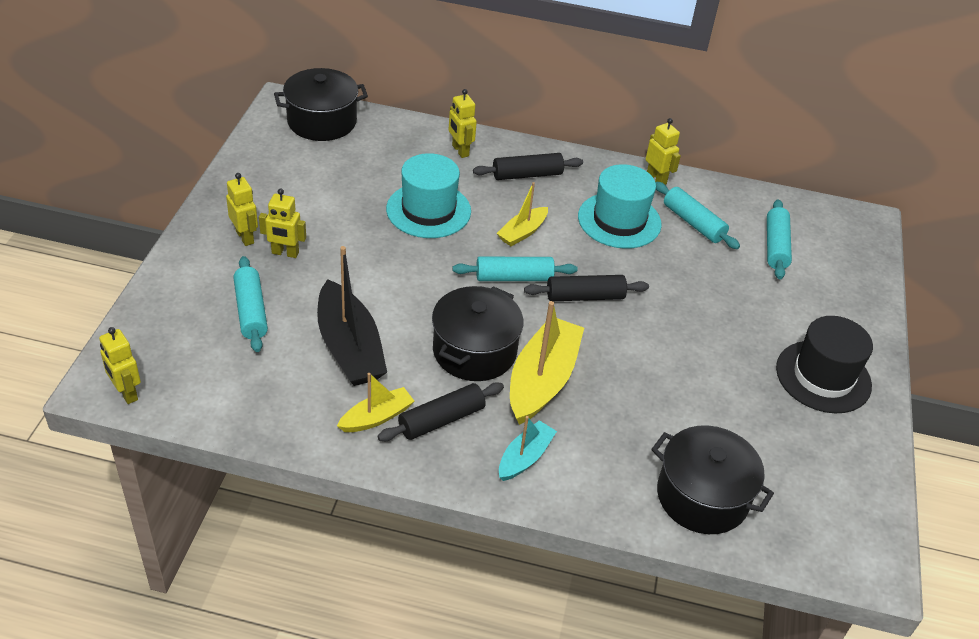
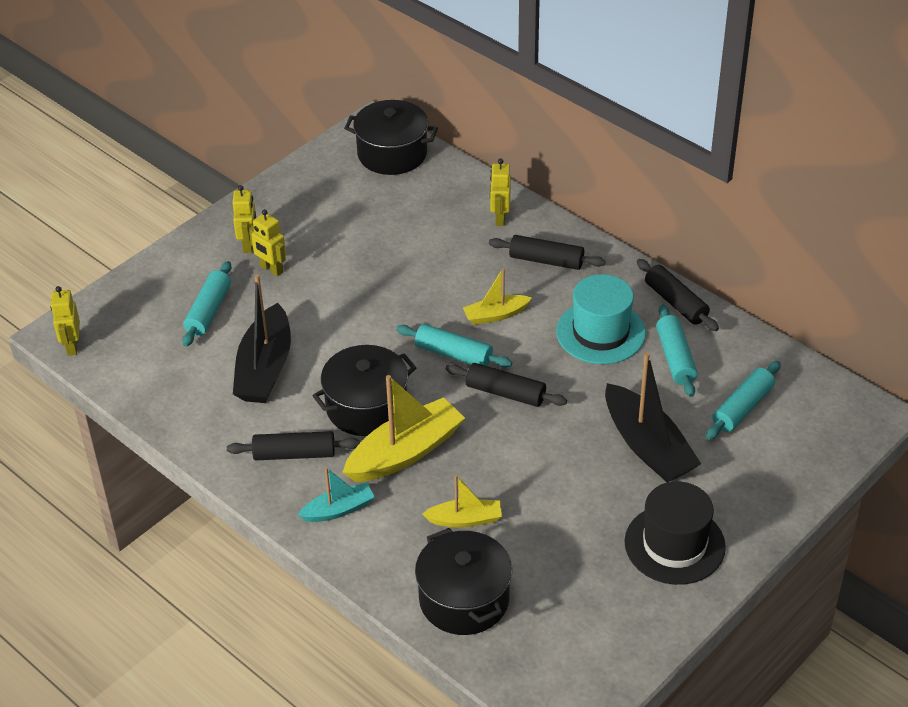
camera: 35 degrees right, 0 degrees up
(376, 417) = (244, 433): yellow boat -> yellow boat (465, 519)
(428, 210) = (425, 267): turquoise hat -> none
(656, 179) = (676, 302): yellow robot -> black rolling pin
(734, 302) = (647, 446): none -> black boat

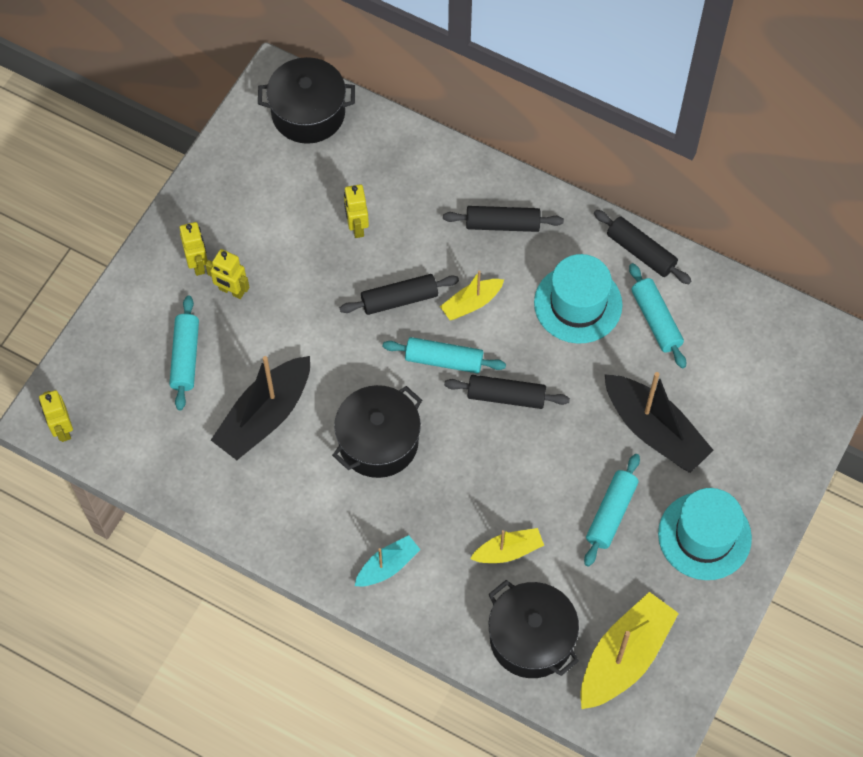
camera: 15 degrees left, 20 degrees up
(265, 368) = (265, 416): black boat -> black boat turned 45 degrees clockwise
(294, 454) = (326, 511): black rolling pin -> black rolling pin (399, 299)
(405, 452) = (431, 487): yellow boat -> yellow boat (624, 657)
(500, 218) = (442, 178): yellow robot -> yellow robot (357, 227)
(674, 544) = (704, 536): black hat -> turquoise hat
(743, 408) = (731, 367): turquoise rolling pin -> turquoise rolling pin (611, 513)

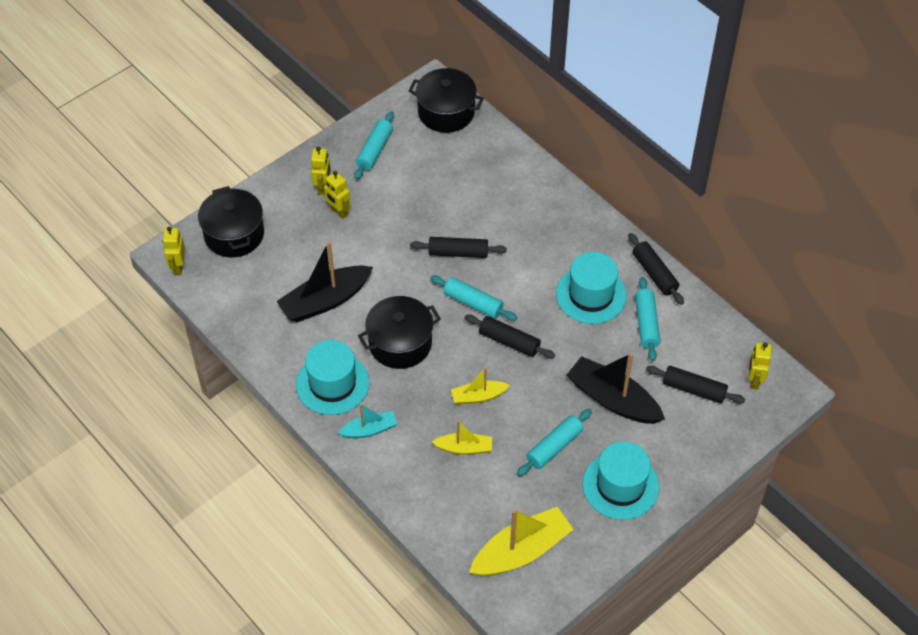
camera: 20 degrees right, 10 degrees down
(186, 357) = (286, 245): turquoise rolling pin -> turquoise rolling pin (375, 150)
(319, 521) = (332, 383): none -> turquoise hat
(357, 227) = (448, 196): yellow robot -> yellow robot (754, 380)
(471, 303) = (510, 271): yellow boat -> yellow boat (478, 396)
(502, 224) = (557, 225): black rolling pin -> black rolling pin (694, 389)
(531, 638) = (455, 514): black pot -> black pot (234, 234)
(654, 430) = (613, 399): black boat -> black boat turned 150 degrees clockwise

